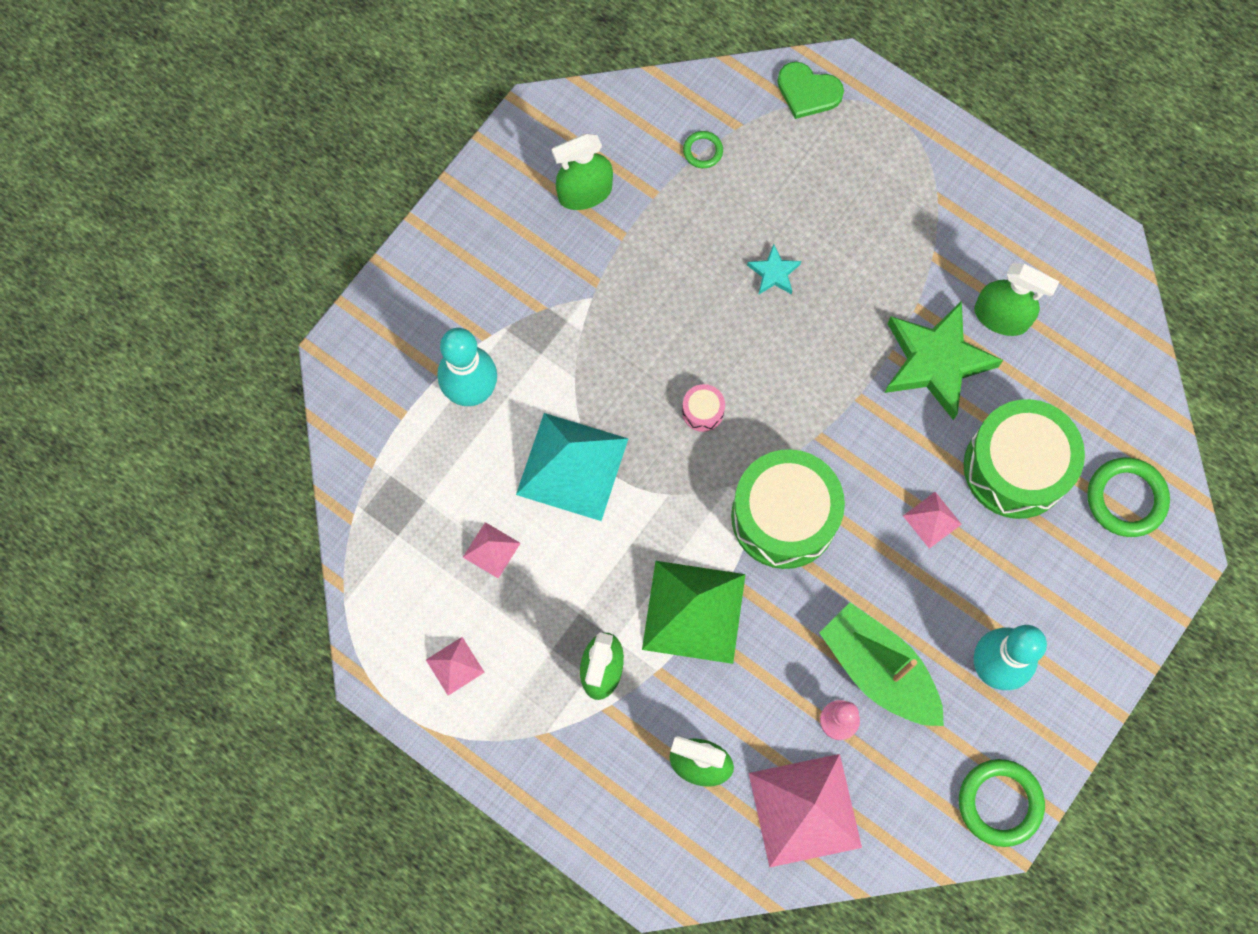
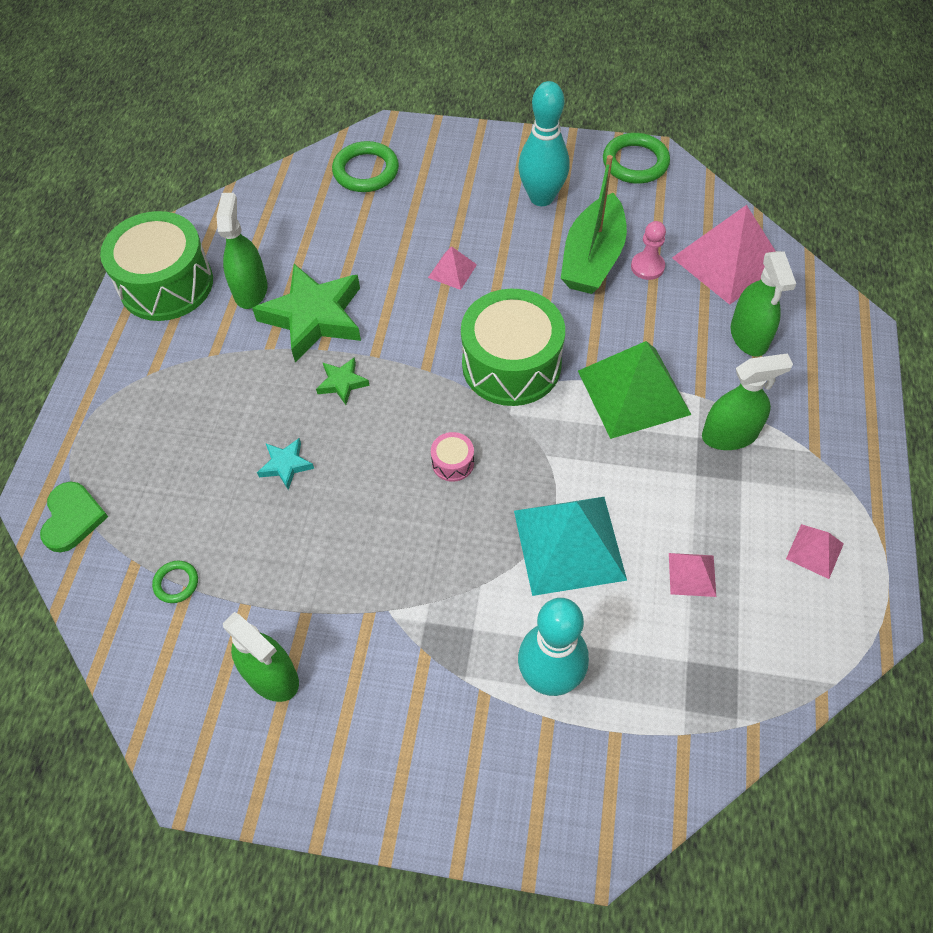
camera: 115 degrees left, 15 degrees down
(841, 355) = (342, 383): none -> green star
(1016, 467) = (378, 237): green drum -> green drum (166, 284)

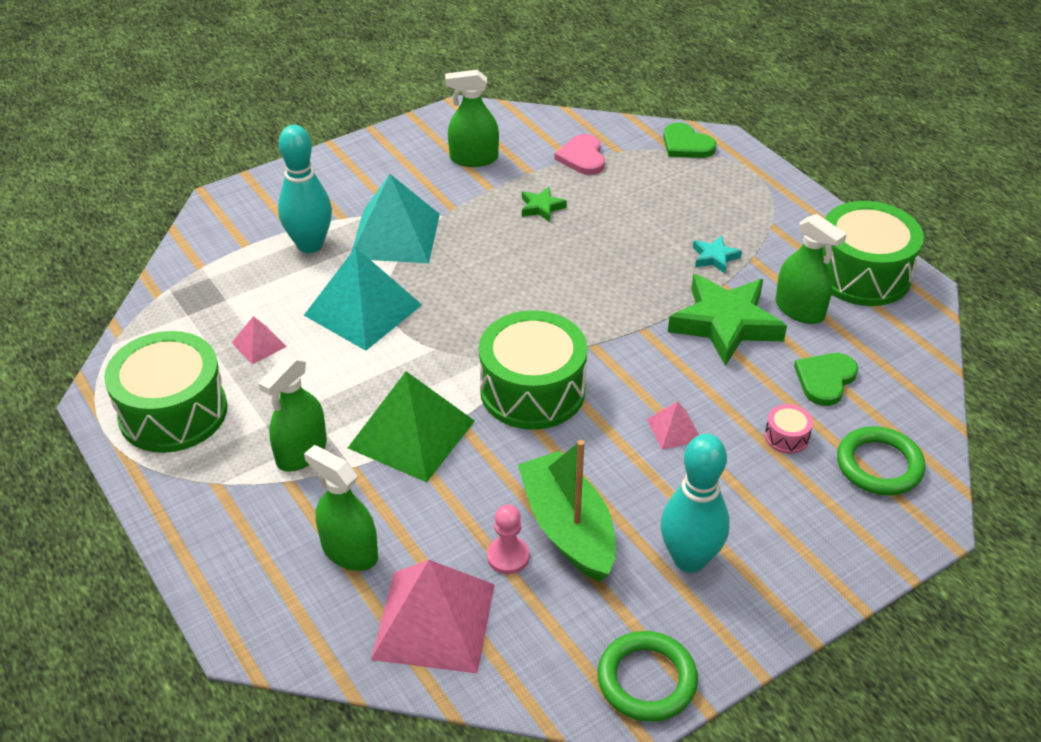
camera: 135 degrees right, 15 degrees down
(176, 583) = (582, 157): green ring -> pink heart
(286, 465) = (605, 236): turquoise star -> turquoise star (714, 257)
(314, 235) = (825, 379): none -> green heart
(342, 383) = (639, 299): green star -> green star (541, 207)
(453, 463) = (497, 304): pink drum -> pink drum (786, 437)
(458, 620) = (395, 235): none -> turquoise pyramid
(815, 551) = (173, 412): pink pyramid -> green drum

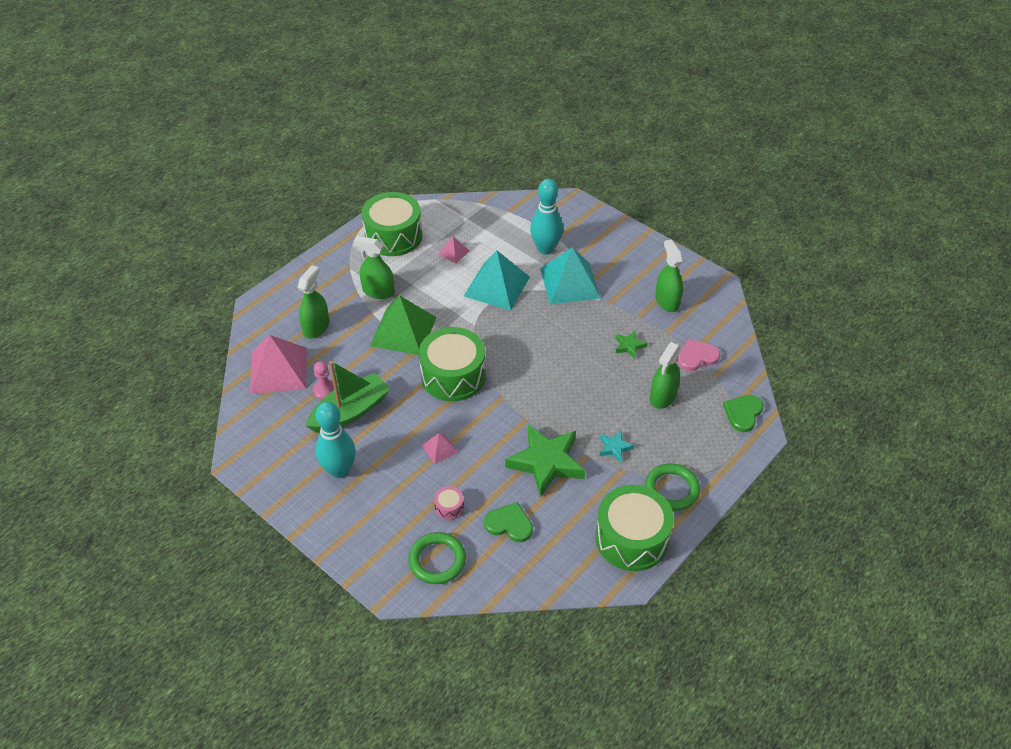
camera: 75 degrees right, 5 degrees up
(646, 680) = (255, 463): green ring -> green ring (671, 489)
(799, 310) = (576, 503): green spray bottle -> green spray bottle (663, 396)

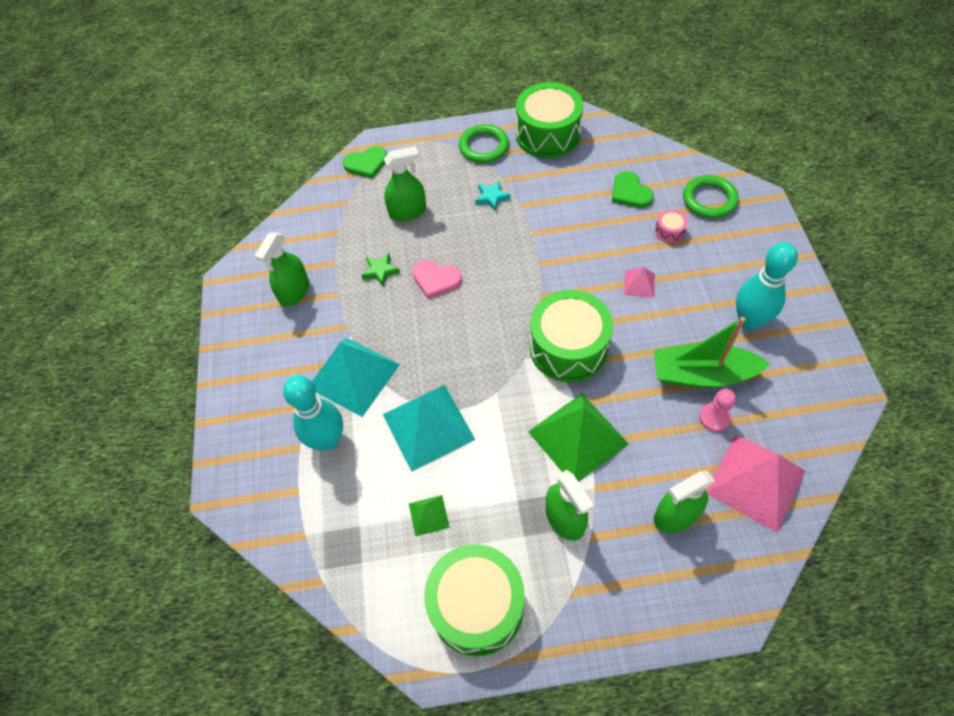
camera: 135 degrees left, 10 degrees up
(453, 252) = (429, 515): pink pyramid -> green pyramid
(546, 462) = (557, 218): green star -> none
(697, 357) = (339, 226): pink heart -> pink heart (436, 279)

